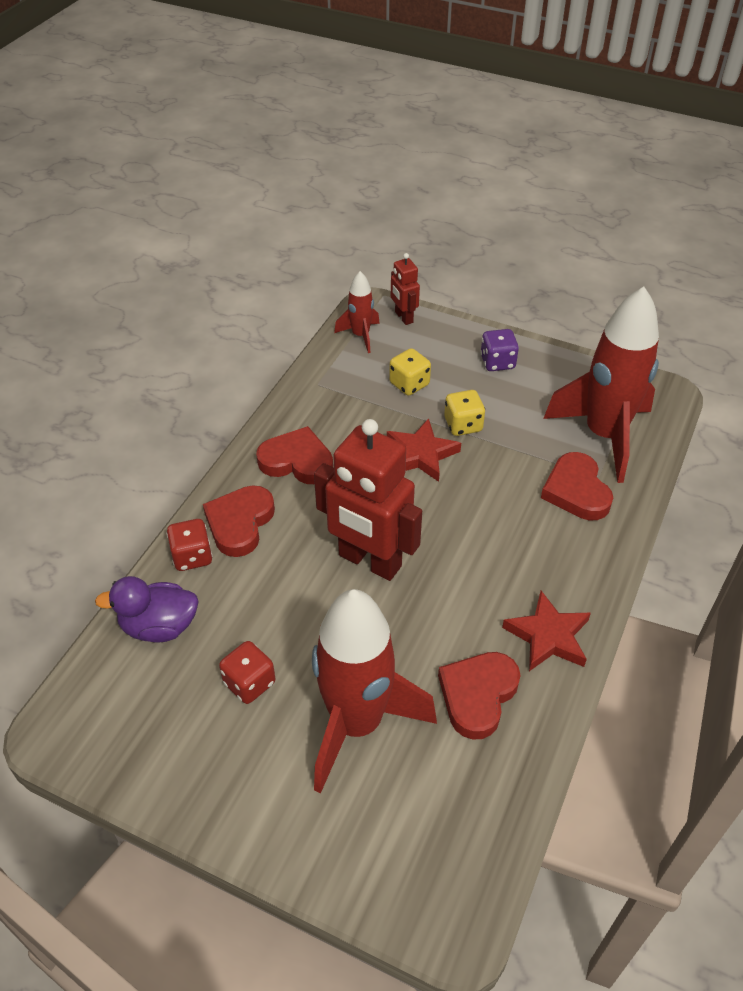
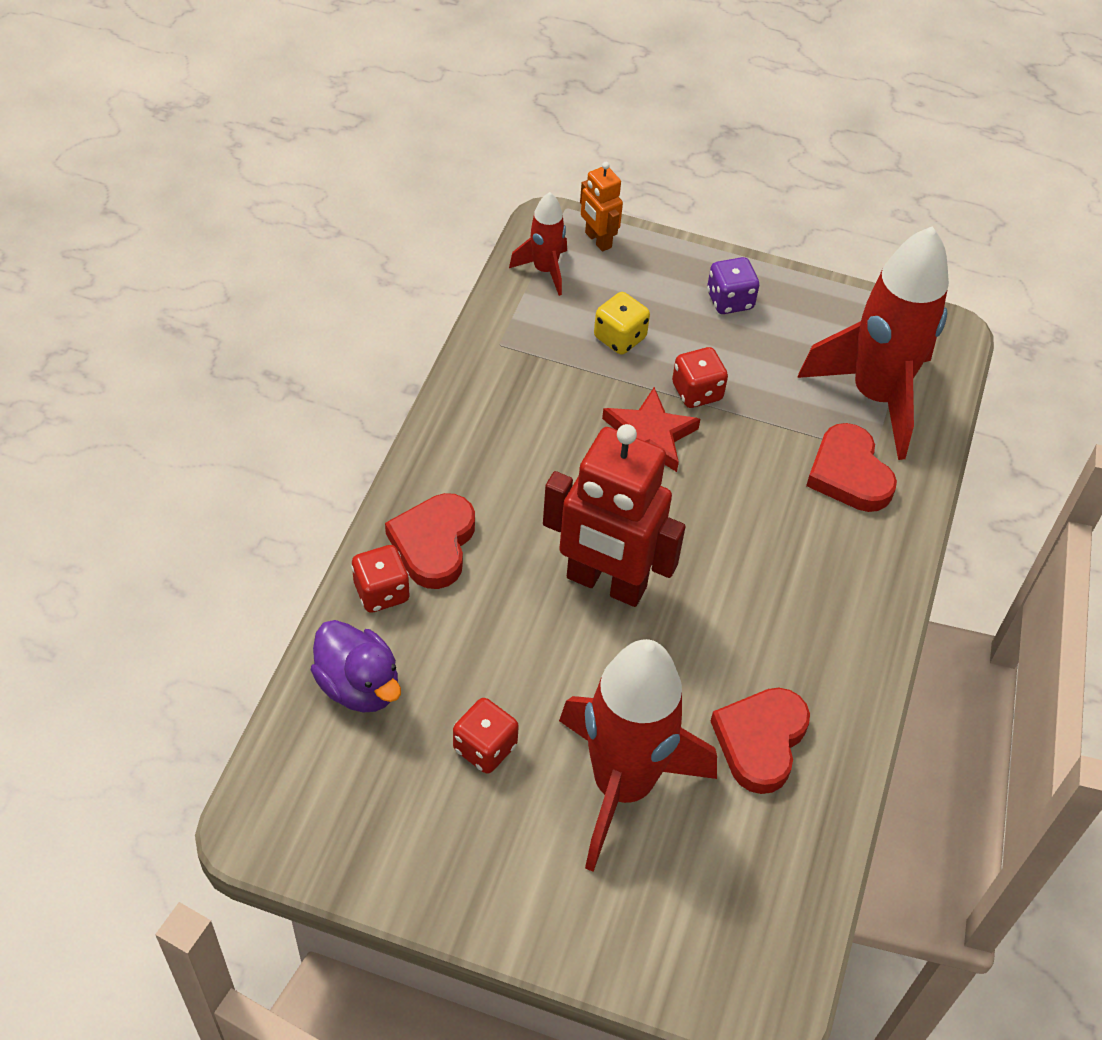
camera: 10 degrees left, 5 degrees up
(159, 626) = (359, 685): purple duck -> purple duck turned 120 degrees counterclockwise
(297, 461) = (491, 454): red heart -> none
(403, 317) = (598, 240): red robot -> orange robot
(463, 425) = (697, 392): yellow dice -> red dice
(548, 636) = (835, 662): red star -> none

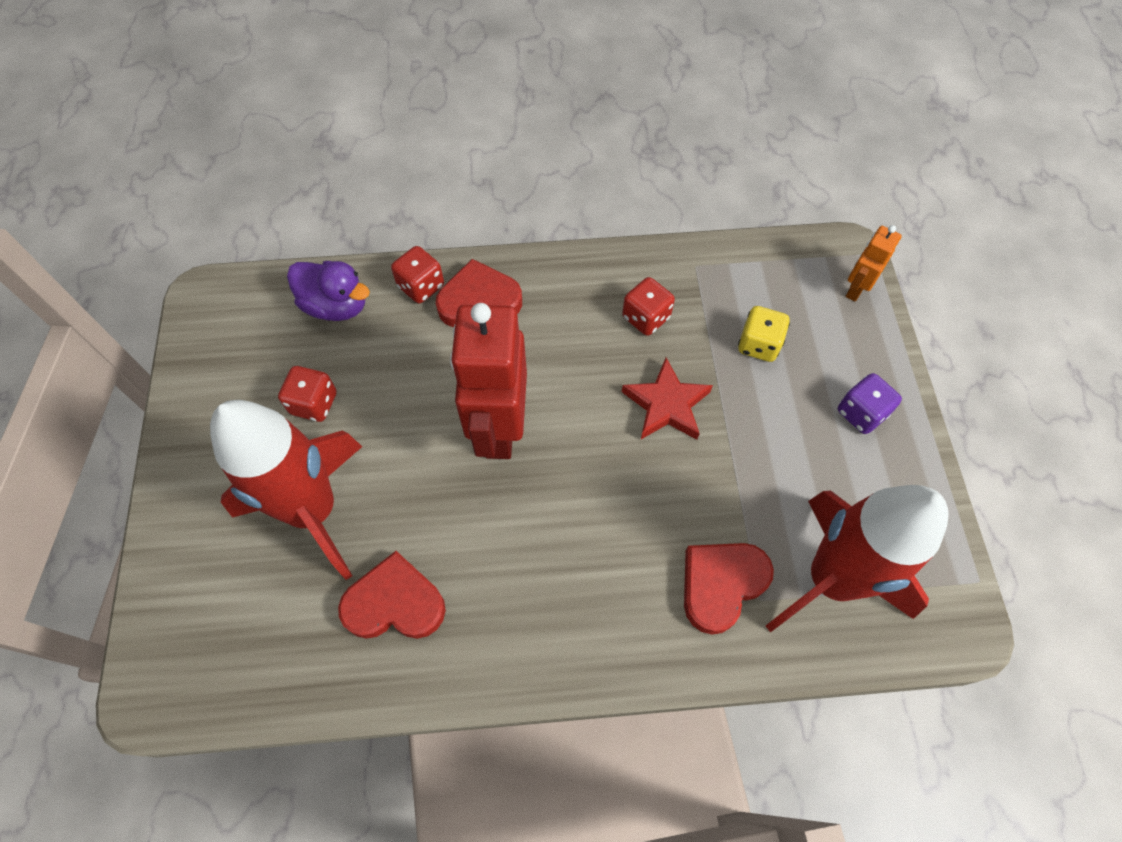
camera: 70 degrees right, 10 degrees up
(359, 685) = (336, 305): purple duck -> purple duck turned 90 degrees counterclockwise
(545, 270) = (794, 265): red rocket -> none
(697, 392) = (737, 424): red dice -> red dice (646, 317)

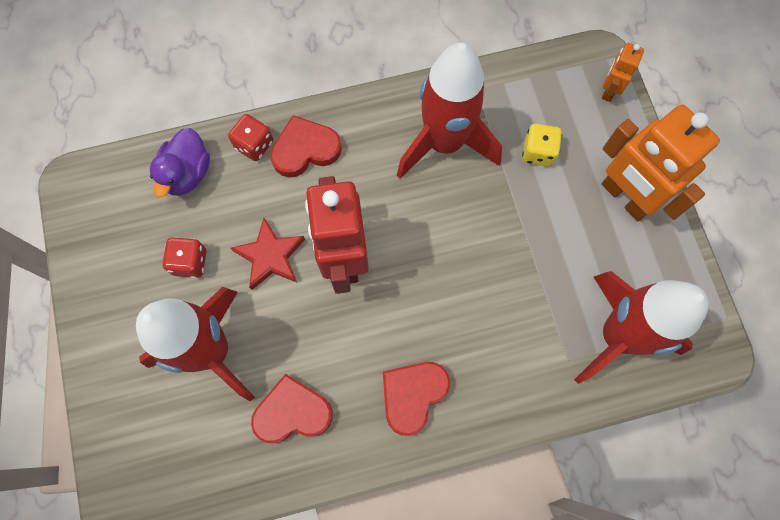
camera: 10 degrees left, 10 degrees up
(336, 305) = (187, 173): purple duck -> purple duck turned 90 degrees clockwise
(646, 317) = (444, 143): red dice -> red rocket
(666, 404) = (473, 216): red star -> red star (270, 256)
(721, 584) = (537, 354): red heart -> red heart (413, 395)
(861, 413) = (625, 197): purple dice -> orange robot

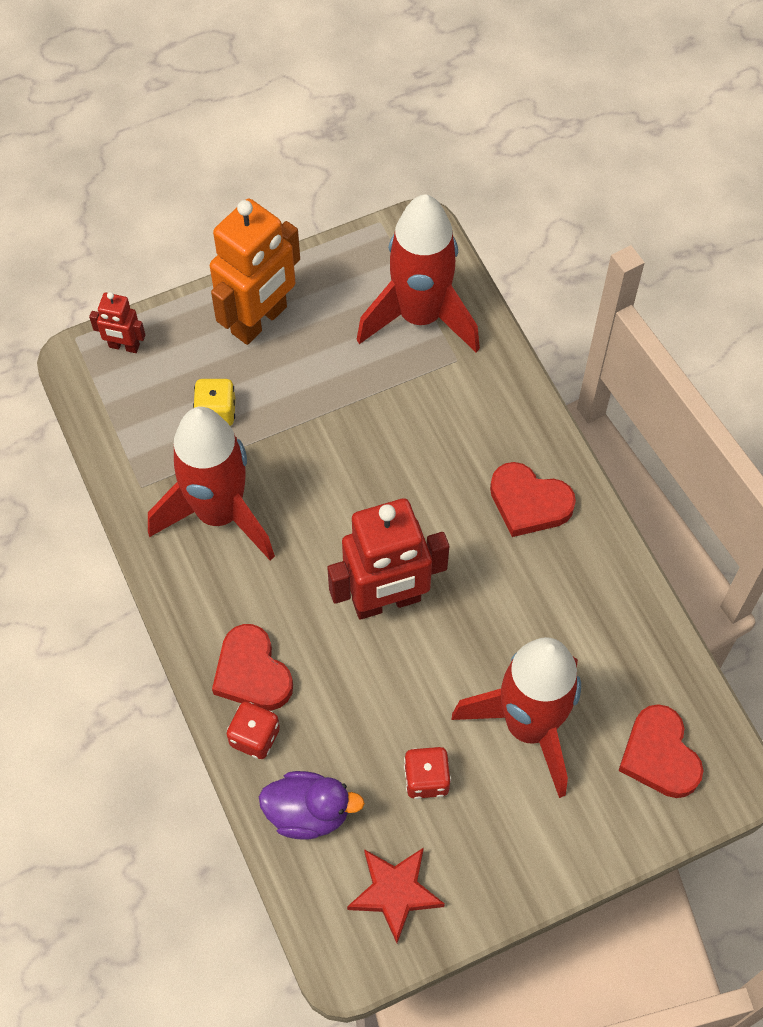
camera: 100 degrees left, 10 degrees down
(270, 256) = (400, 685): red star -> red star (395, 892)
(292, 412) = (577, 622): red heart -> red heart (659, 755)
(609, 90) = (124, 346): orange robot -> red robot

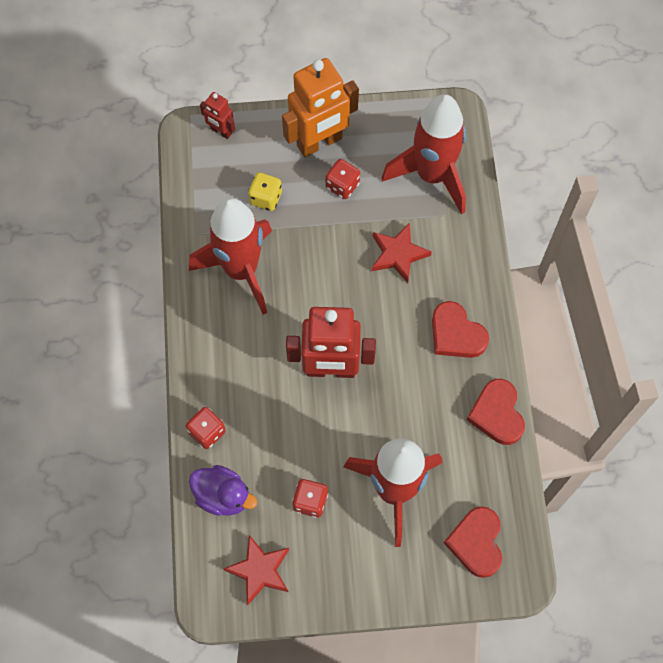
camera: 20 degrees right, 5 degrees up
(252, 673) = (222, 387): red heart -> red heart (497, 414)
(310, 365) = (342, 185): none -> red dice
(416, 428) = (398, 254): none -> red star

